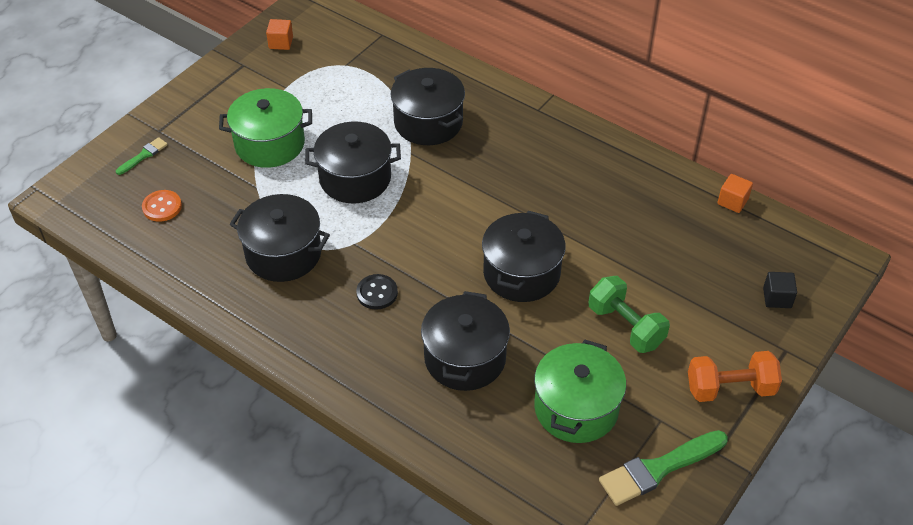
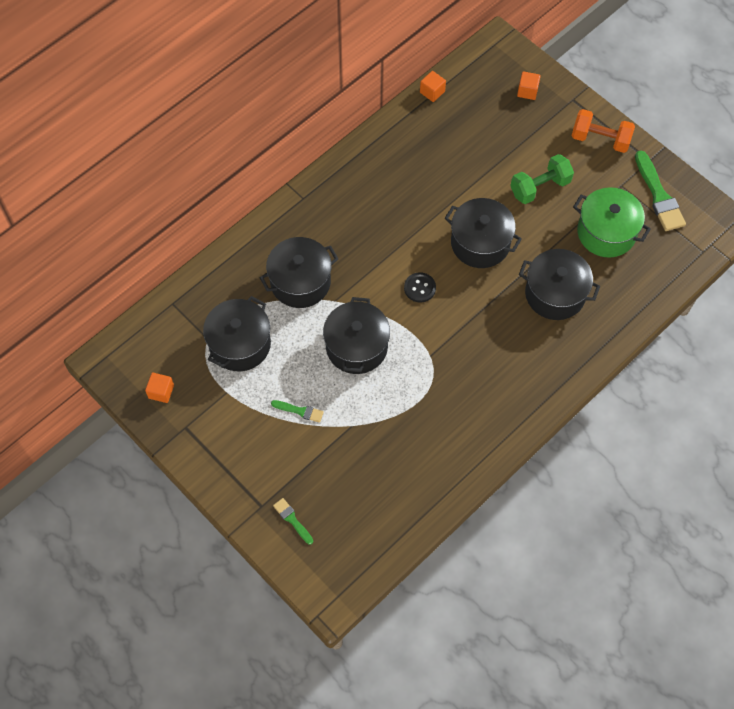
camera: 80 degrees left, 15 degrees up
(162, 207) = (361, 504): orange button -> none
(270, 144) = (300, 411): green pot -> green brush
(283, 253) = (432, 409): black pot -> black pot (240, 344)
(377, 293) = (485, 345): black button -> black button (419, 288)
(730, 388) = (600, 139): orange dumbbell -> orange dumbbell turned 75 degrees counterclockwise
(777, 298) = (527, 91): black cube -> orange cube

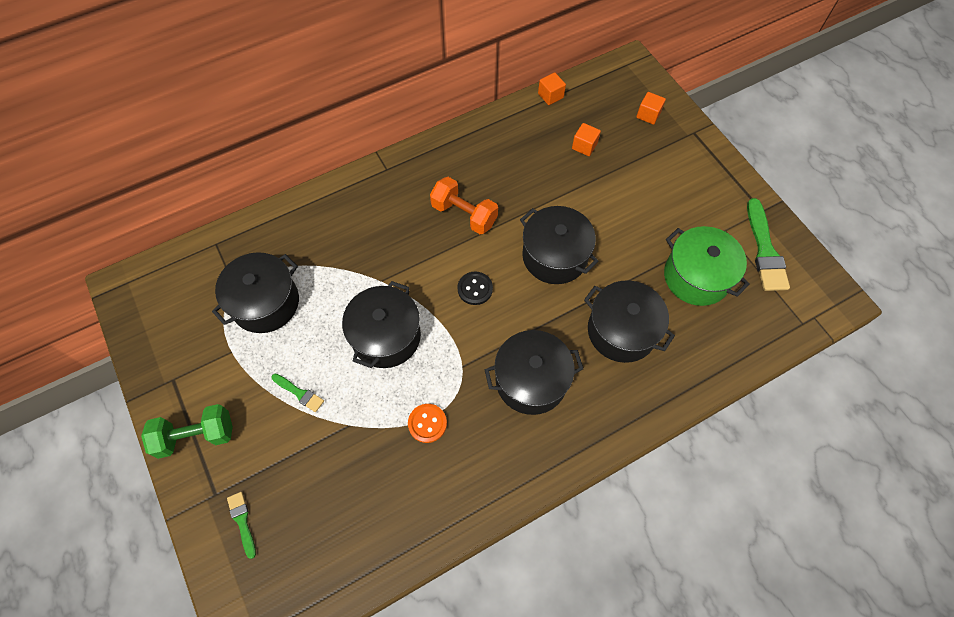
camera: 15 degrees right, 0 degrees up
(161, 391) = (165, 334): orange cube -> orange cube (584, 146)
(300, 282) = (352, 253): black pot -> black pot (531, 380)
(416, 408) = (427, 423): none -> orange button
(540, 187) = (635, 212): green dumbbell -> green dumbbell (196, 436)
(600, 139) = (713, 178): orange dumbbell -> orange dumbbell (464, 214)

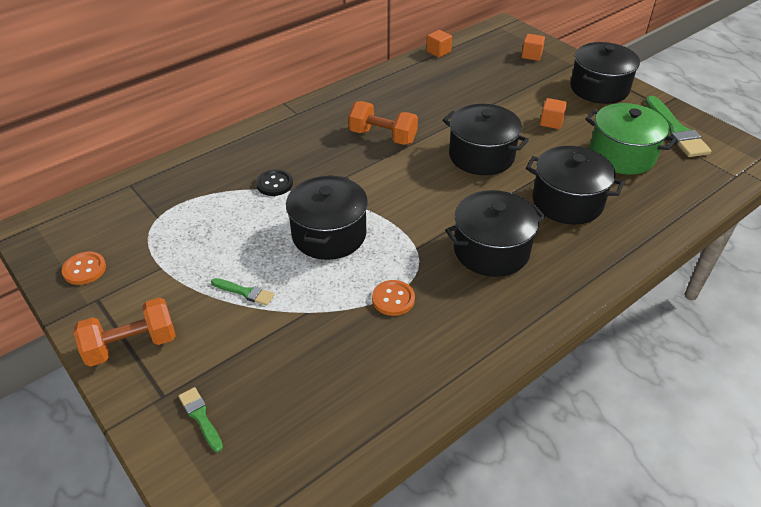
camera: 10 degrees left, 20 degrees down
(165, 343) = (84, 269): none -> orange button
(196, 436) = (131, 345): green dumbbell -> orange dumbbell
(265, 303) = (192, 224): black pot -> black pot (599, 88)
(475, 289) = (410, 188): black button -> black button (274, 184)
(584, 146) = (481, 80): orange cube -> orange cube (551, 122)

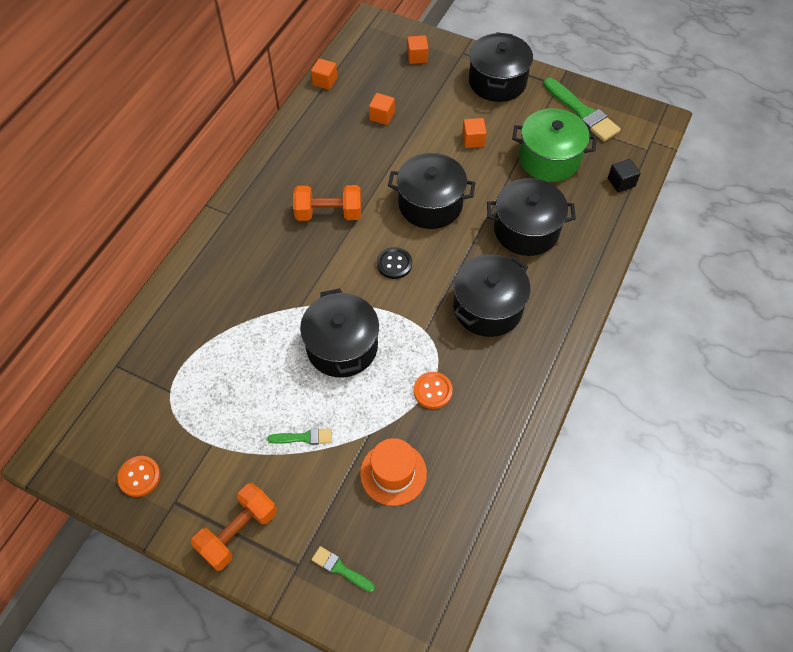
camera: 25 degrees left, 15 degrees up
(274, 184) = (258, 309): black button -> black button (394, 264)
(309, 354) = (393, 473): none -> orange hat
(474, 85) = (382, 116): none -> orange cube
(692, 193) = (621, 182): none -> black cube

